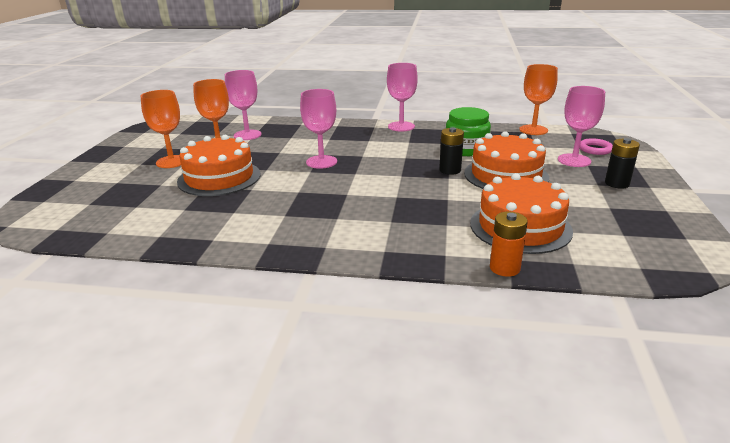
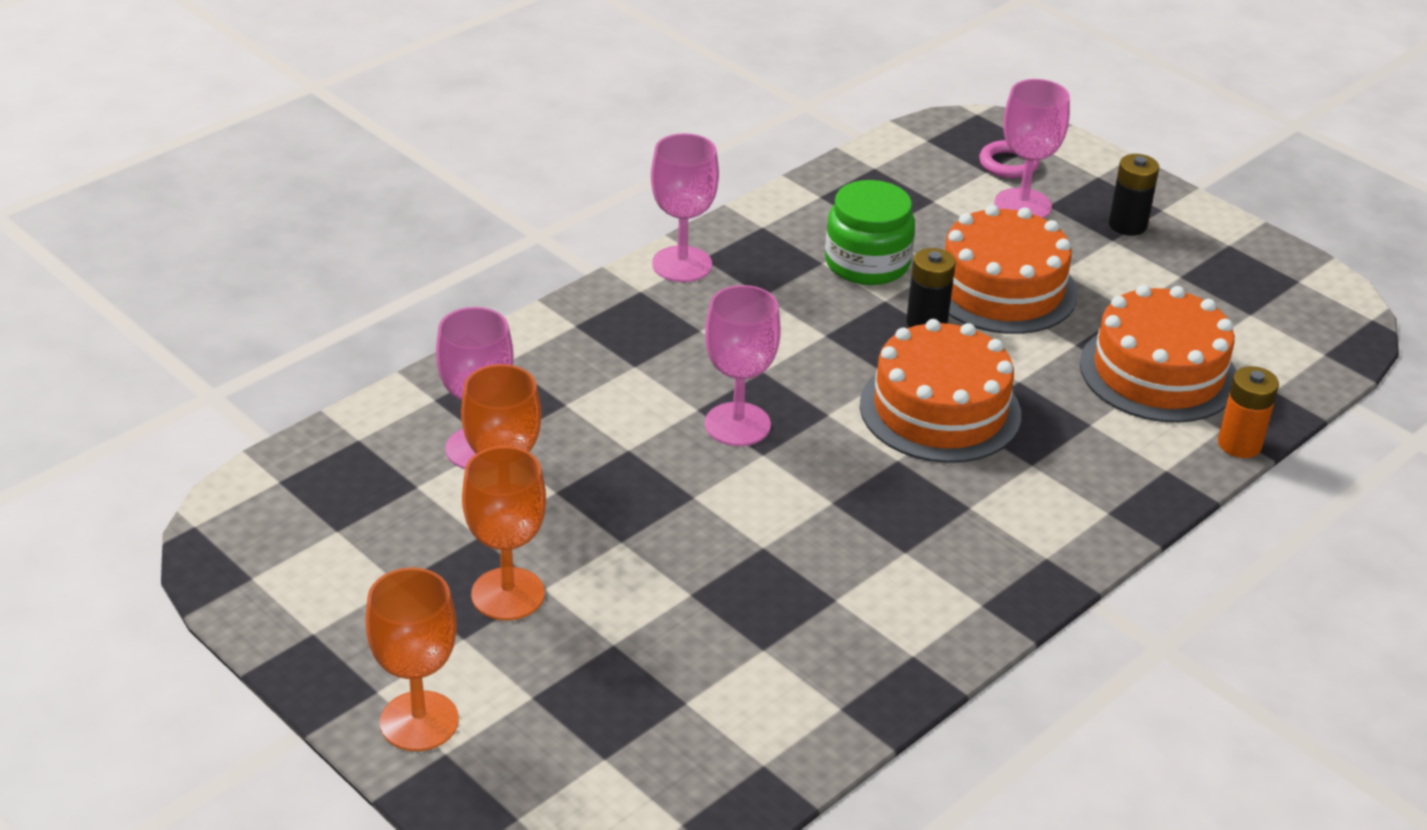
camera: 55 degrees left, 10 degrees up
(219, 178) = (668, 563): orange cake -> orange cake (940, 410)
(533, 130) = (872, 160): orange goblet -> orange goblet (419, 721)

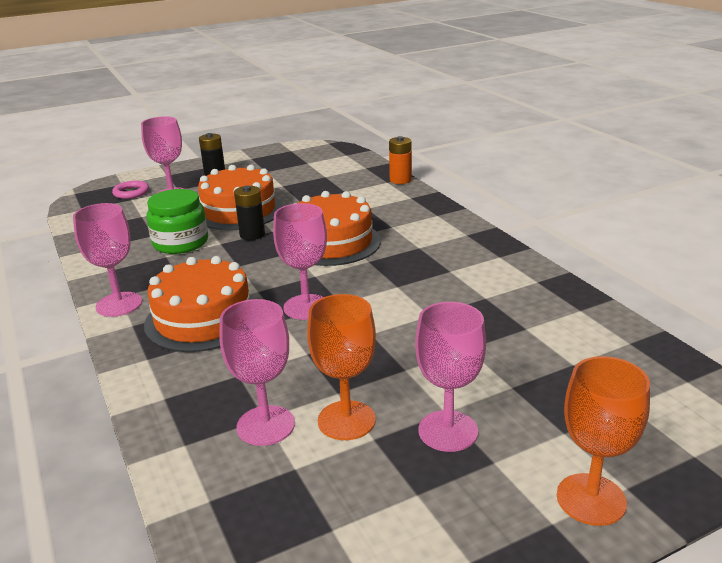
camera: 70 degrees left, 10 degrees down
(508, 594) = (448, 431): orange goblet -> pink goblet
(1158, 372) = (336, 187): orange cake -> orange cake (203, 318)

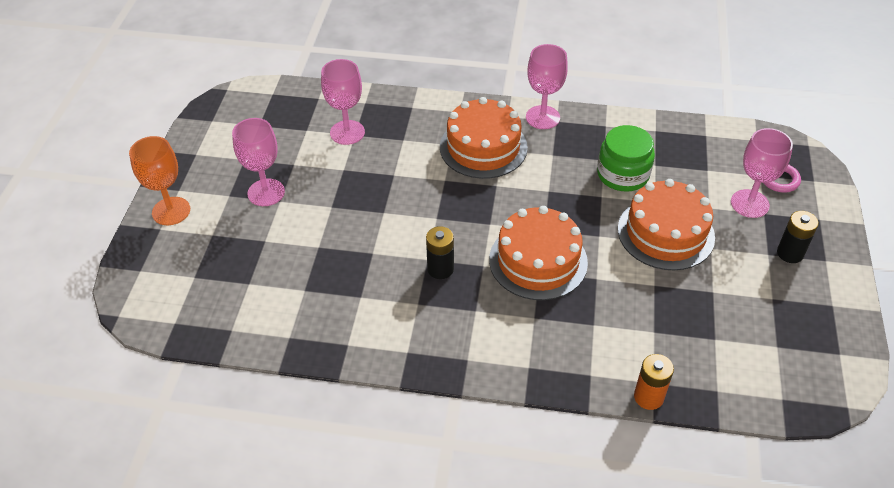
camera: 125 degrees right, 20 degrees up
(252, 234) = (601, 220): black battery -> black battery (440, 269)
(306, 307) = (448, 198): pink goblet -> none
(346, 420) = (317, 161): orange goblet -> none

